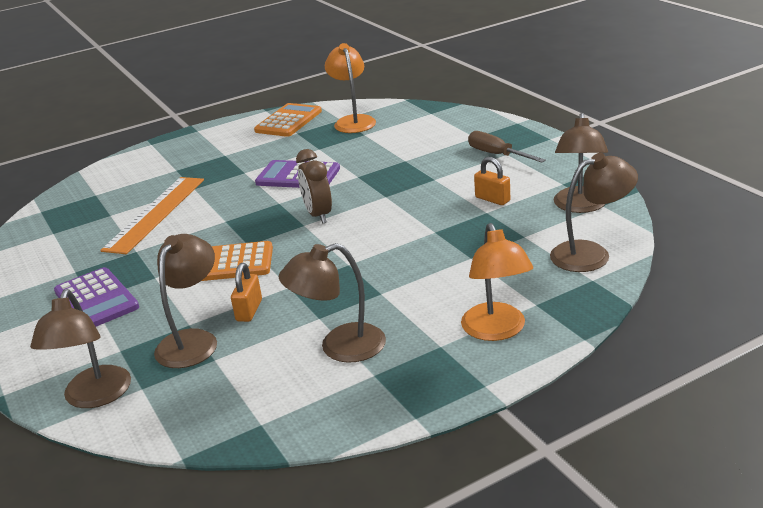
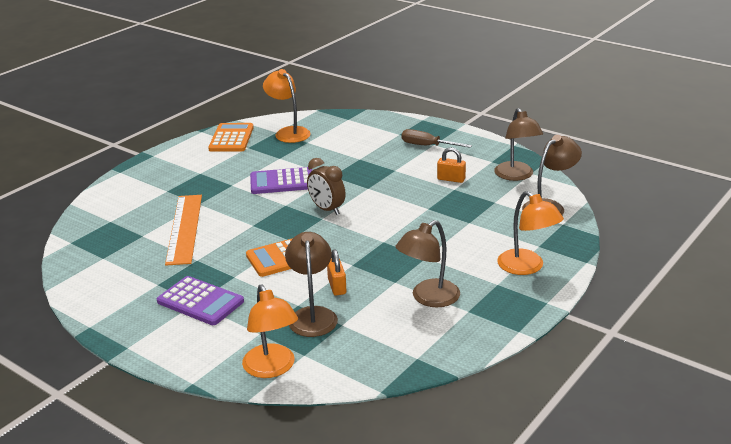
camera: 25 degrees left, 0 degrees up
(94, 397) = (272, 368): brown lamp -> orange lamp

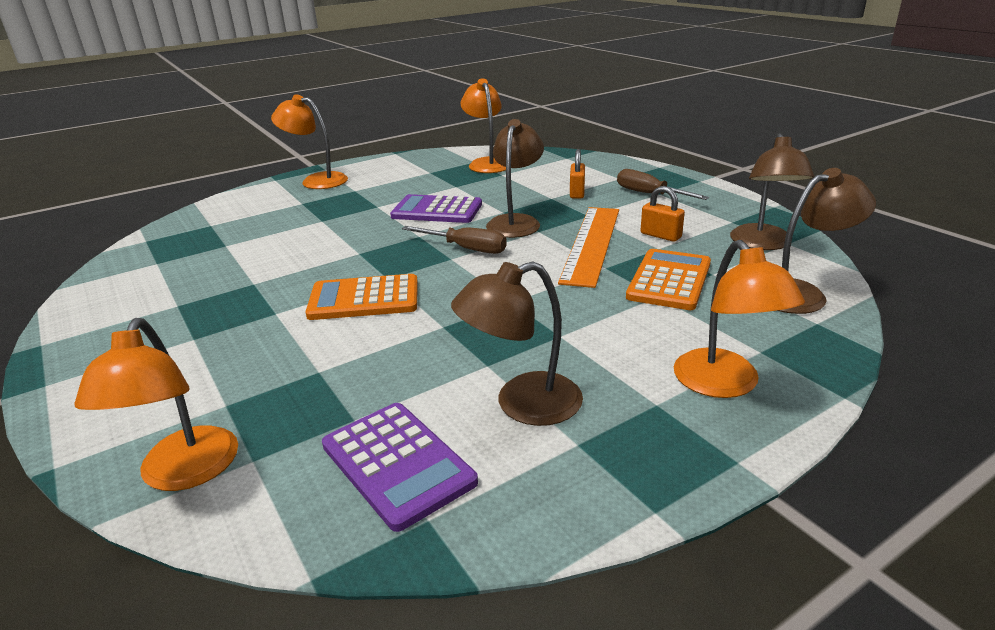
camera: 20 degrees right, 0 degrees up
(158, 168) = (316, 180): none -> orange lamp
(184, 228) = (278, 245): orange ruler -> orange ruler (591, 244)
(200, 301) = (200, 339): purple calculator -> purple calculator (397, 464)
(231, 138) = (420, 162): orange calculator -> orange calculator (669, 280)
(312, 315) = (324, 393): brown lamp -> brown lamp (516, 222)
(327, 209) = (466, 248): brown clock -> brown screwdriver
(337, 286) = (396, 355): orange padlock -> orange padlock (577, 193)

